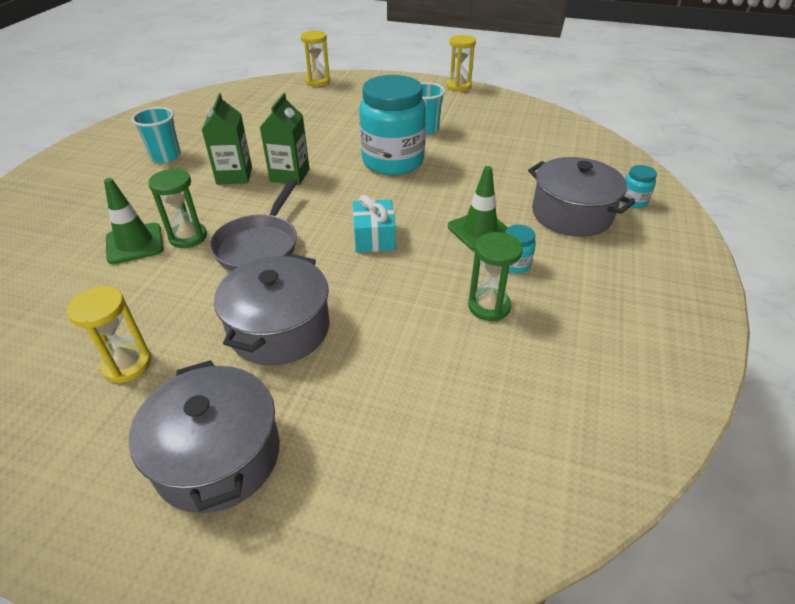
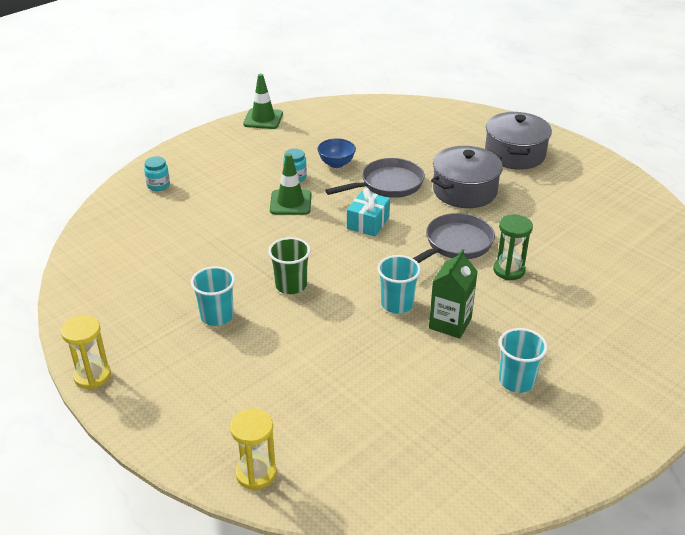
camera: 150 degrees left, 5 degrees down
(127, 364) = (558, 201): yellow hourglass -> none
(135, 243) = (553, 279): green traffic cone -> green traffic cone (263, 119)
(290, 175) = (397, 304): green carton -> turquoise cup
(391, 298) = (388, 184): none -> grey pan
(393, 161) = (291, 285): turquoise jar -> green cup
(489, 306) = (336, 164): green hourglass -> blue bowl
(571, 214) = (213, 192): grey pot -> none

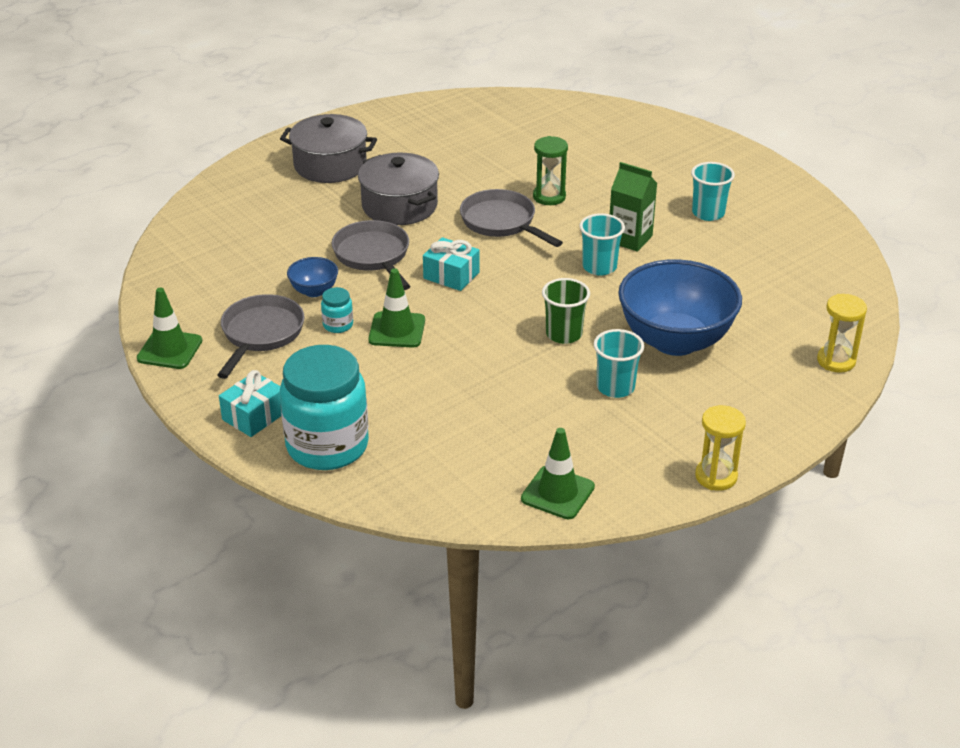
camera: 85 degrees left, 0 degrees up
(90, 288) = (557, 493): none -> green traffic cone
(158, 185) = (327, 446): turquoise jar -> turquoise jar, size x2.45
(192, 156) = (254, 416): none -> turquoise gift
(282, 148) = (261, 334): none -> grey pan
(285, 353) = (675, 340): none -> blue bowl

